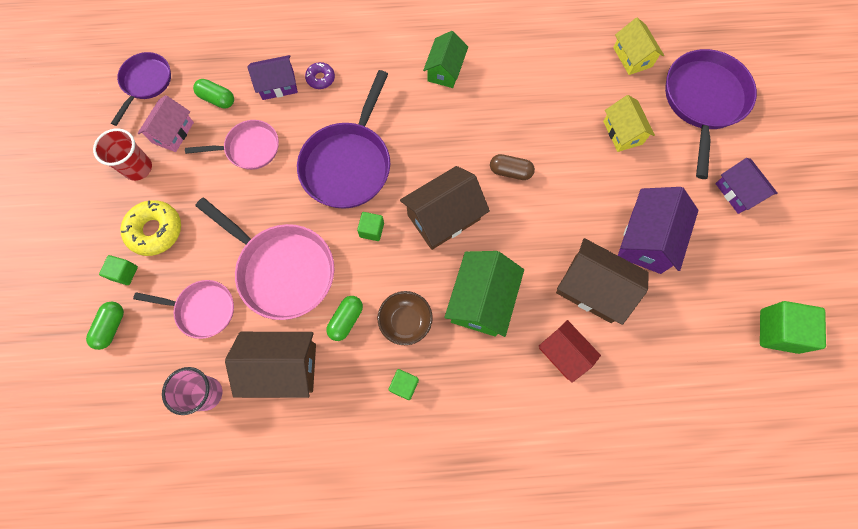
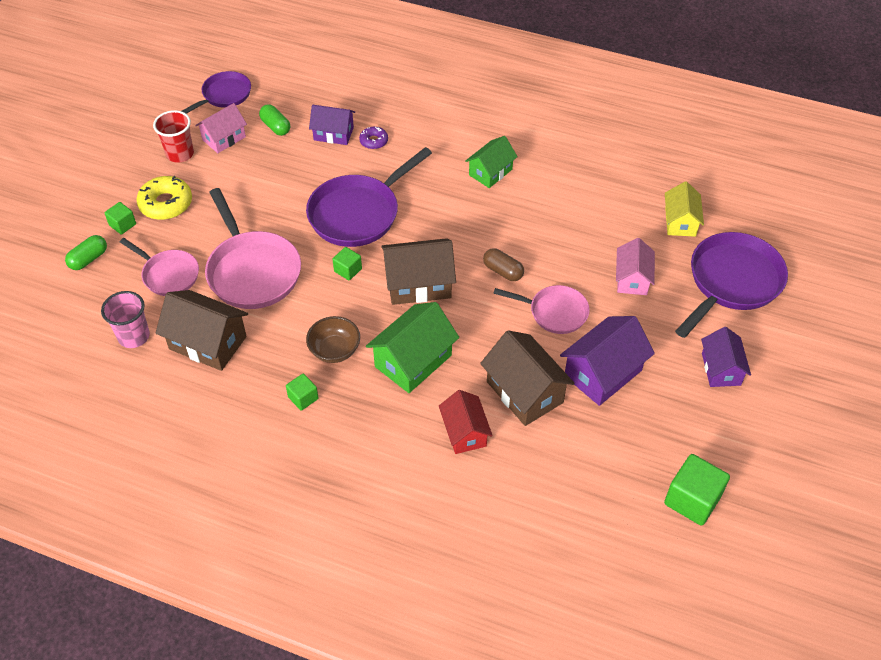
camera: 25 degrees right, 20 degrees down
(249, 148) = (280, 172): pink pan -> pink pan (554, 312)
(346, 320) = (283, 329): green capsule -> none
(622, 132) = (632, 279): yellow house -> pink house

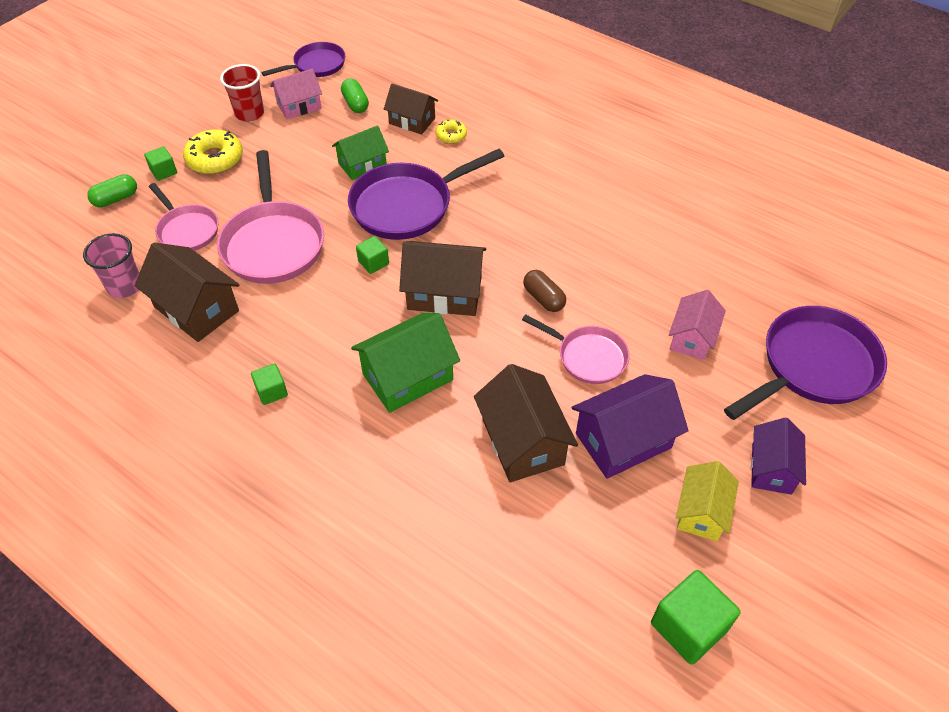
camera: 15 degrees right, 0 degrees up
(333, 134) = (412, 121): purple house -> brown house
(334, 350) = (326, 346): brown bowl -> none
(374, 141) = (451, 135): purple donut -> yellow donut
(464, 432) = (436, 473): red house -> none
(490, 172) = (566, 189): green house -> green house (362, 165)
(680, 222) = (769, 284): yellow house -> yellow house (701, 512)

